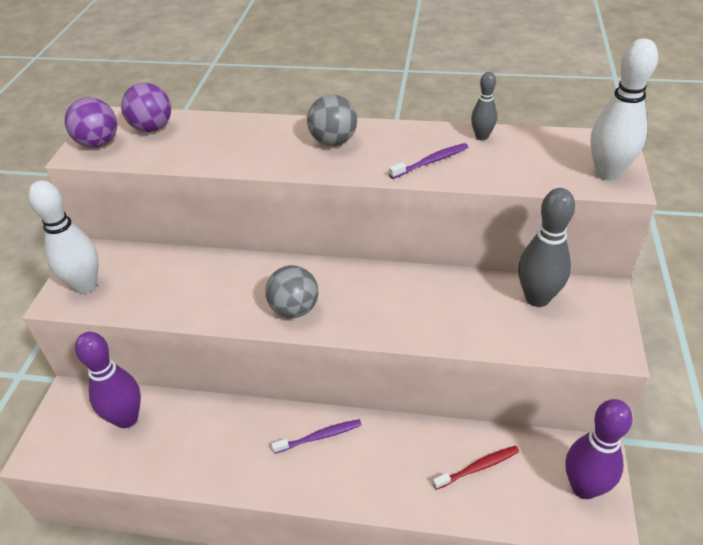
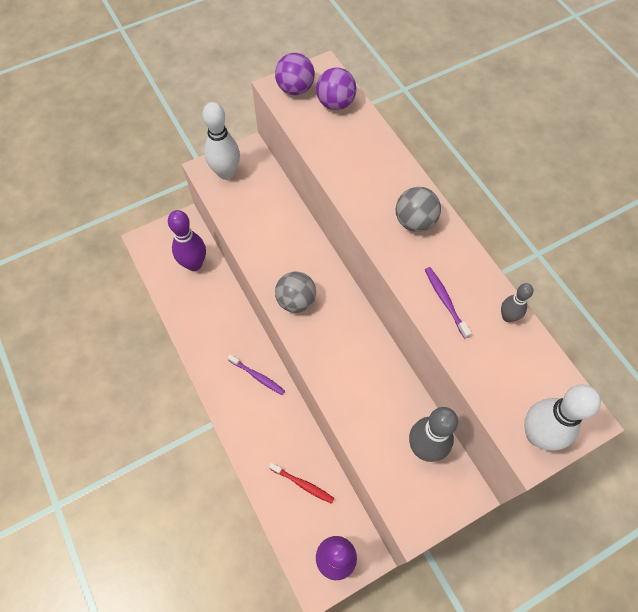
camera: 50 degrees right, 20 degrees up
(431, 162) = (445, 301): purple toothbrush -> purple toothbrush turned 135 degrees counterclockwise

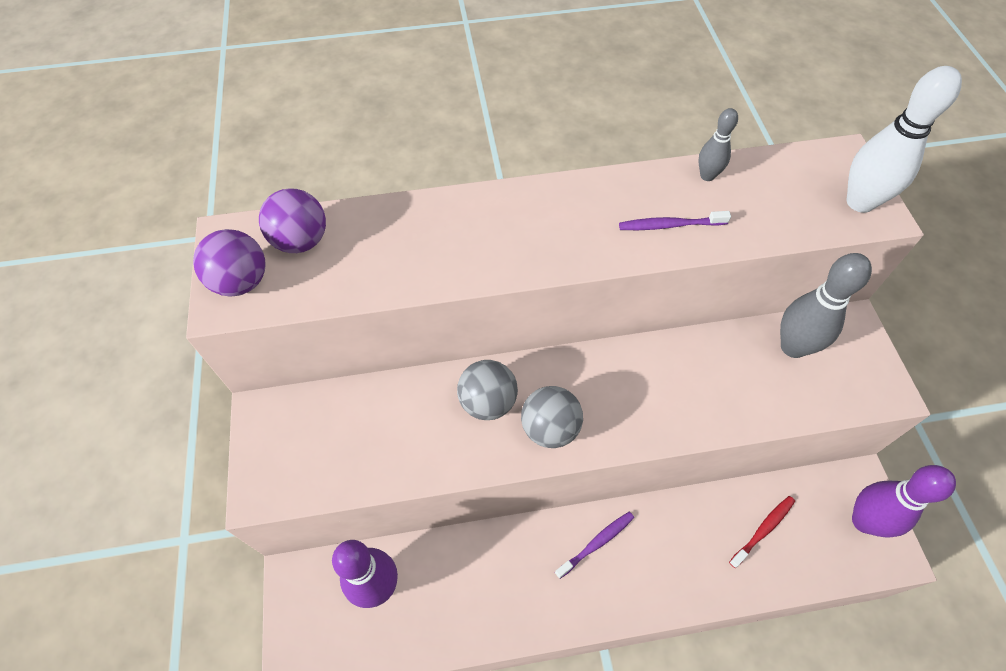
camera: 70 degrees left, 5 degrees down
(226, 173) = (284, 461): white bowling pin -> none
(415, 221) = (543, 217): grey ball -> grey ball (488, 402)

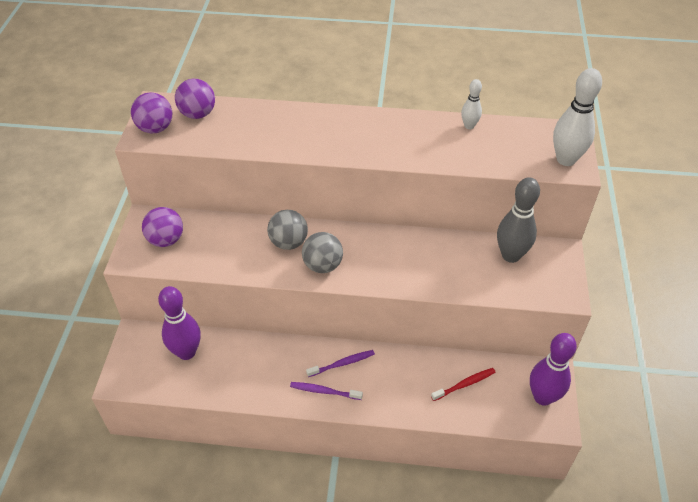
camera: 15 degrees right, 10 degrees down
(305, 444) = (166, 240): none -> purple ball
(670, 225) = (430, 148): purple toothbrush -> purple toothbrush (324, 391)
(707, 176) = (469, 126): grey bowling pin -> white bowling pin

